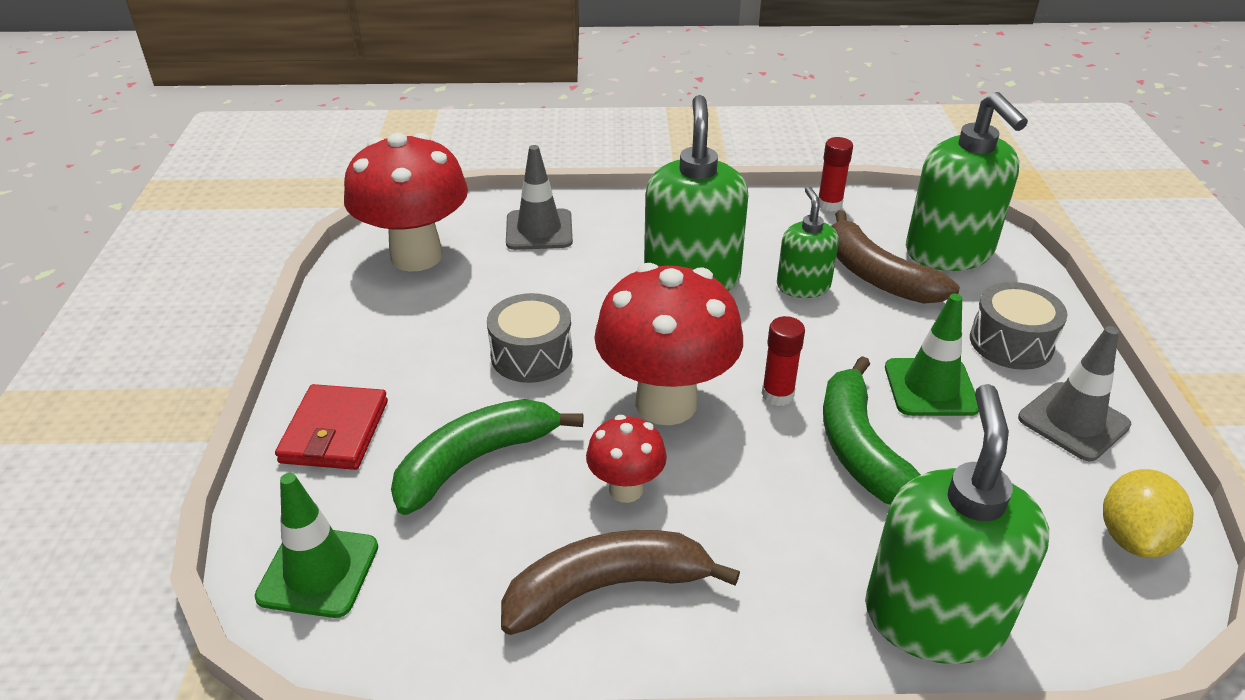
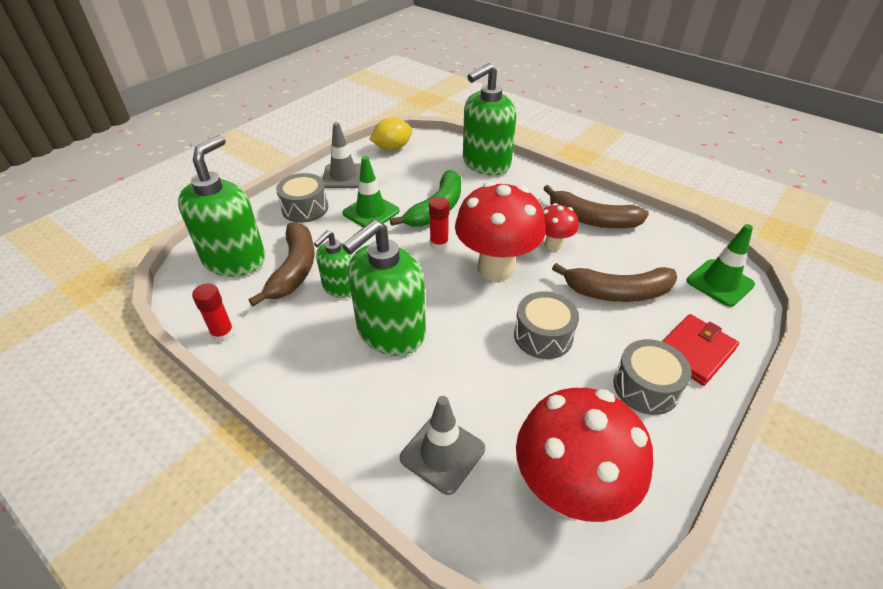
camera: 140 degrees left, 5 degrees up
(382, 362) = (646, 387): none -> grey drum
(475, 460) = (617, 292): green banana -> brown banana

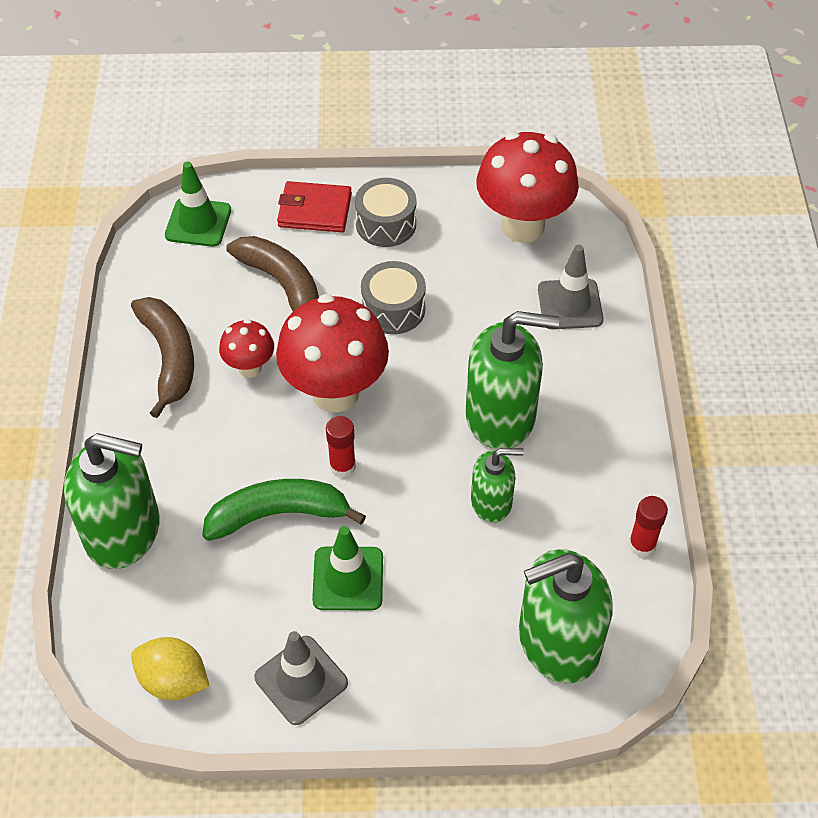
camera: 130 degrees left, 10 degrees up
(294, 270) = (511, 567): brown banana -> none
(305, 208) = (408, 660): grey drum -> none

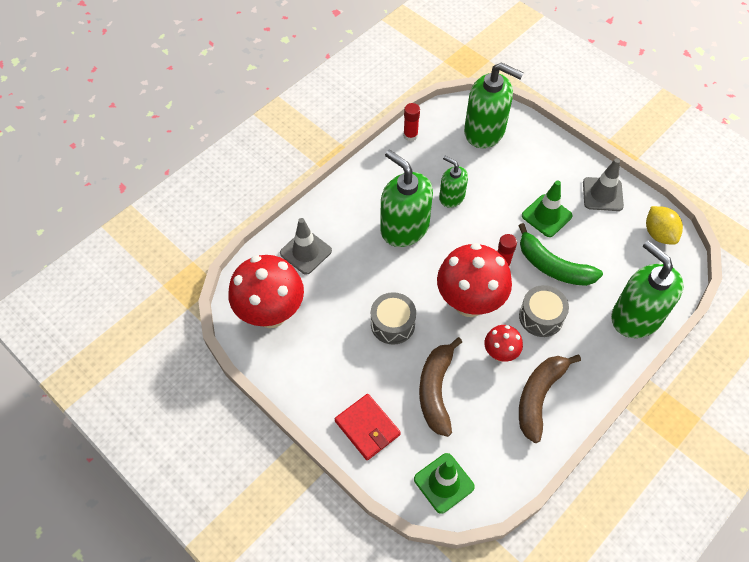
camera: 135 degrees left, 5 degrees up
(386, 224) = (338, 381): grey drum -> grey drum (541, 317)

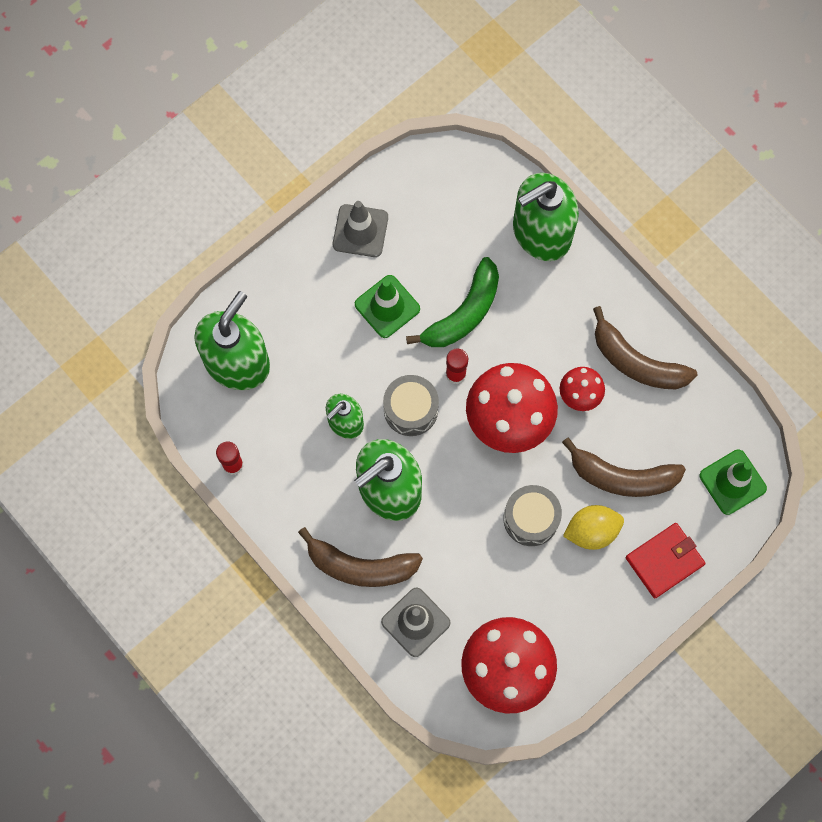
camera: 85 degrees left, 15 degrees up
(345, 214) = (360, 566): none -> brown banana
(541, 317) = (533, 340): grey drum -> grey drum (411, 409)
(659, 234) = (427, 178): yellow lemon -> yellow lemon (591, 531)

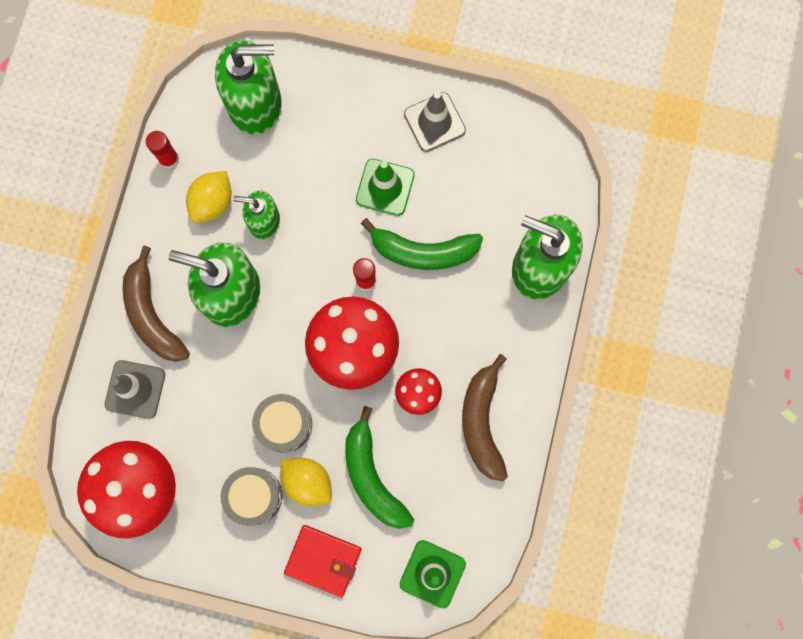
camera: 55 degrees right, 5 degrees up
(298, 453) = (213, 202): none -> yellow lemon
(411, 409) = (310, 265): grey drum -> grey drum (254, 496)
(622, 477) = (372, 476): brown banana -> green banana

